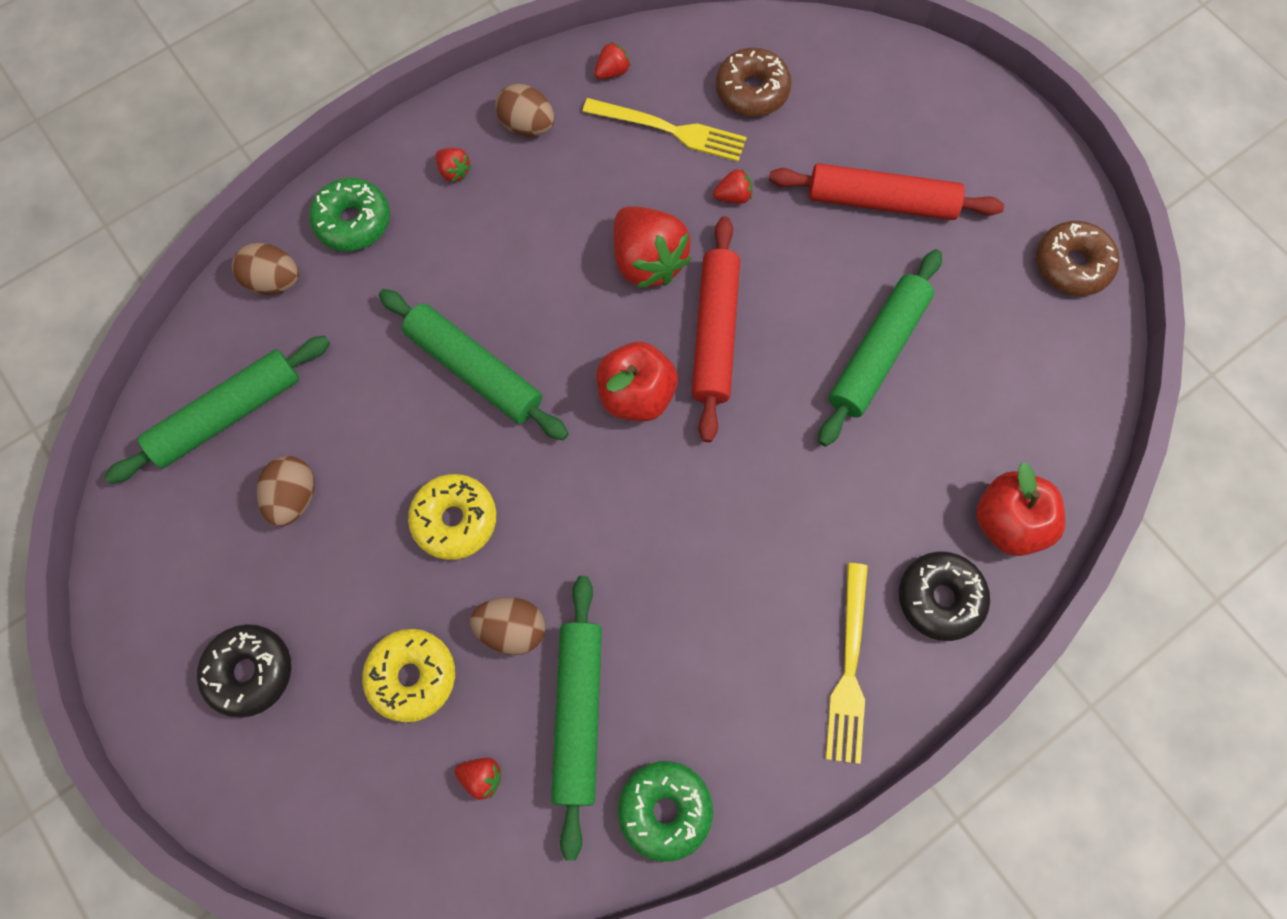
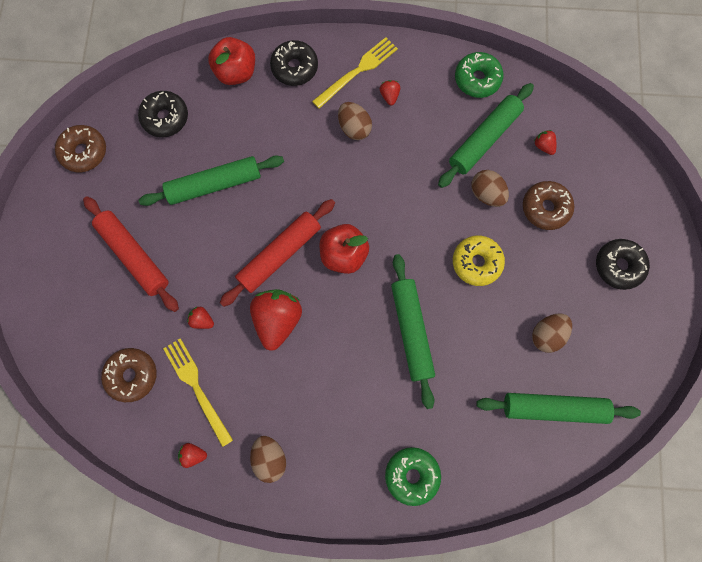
camera: 140 degrees left, 5 degrees up
(274, 281) = (480, 472): brown egg -> brown egg (354, 128)
(412, 676) = (545, 208): yellow donut -> brown donut
(454, 171) = (333, 461): red strawberry -> red strawberry (389, 96)
(1027, 385) = (165, 118): none -> black donut

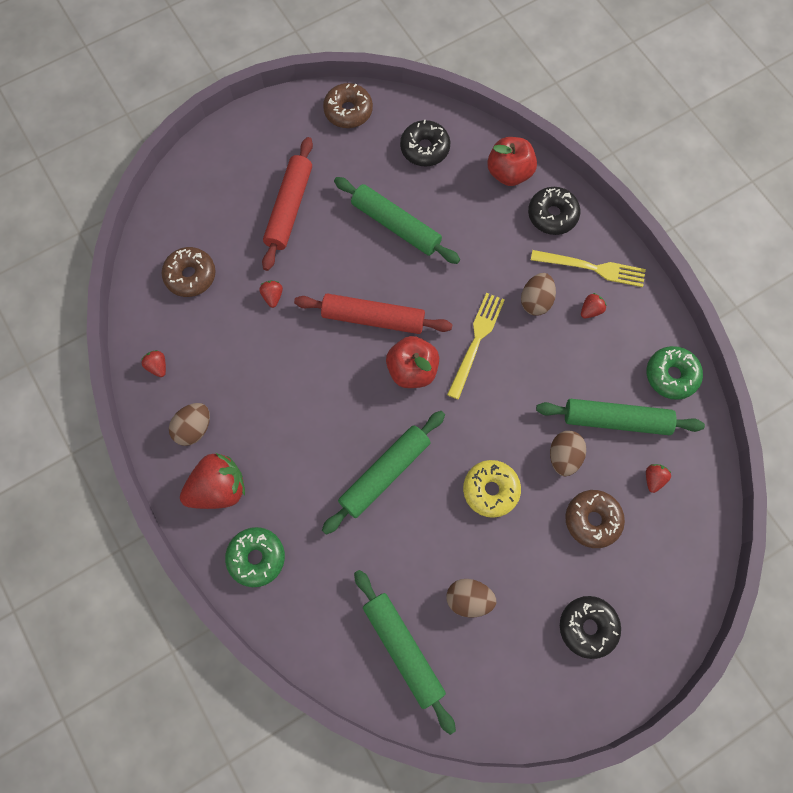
camera: 55 degrees right, 5 degrees down
(197, 388) = (214, 331): yellow fork -> yellow fork (476, 341)
(277, 320) = (315, 355): red strawberry -> red strawberry (218, 489)

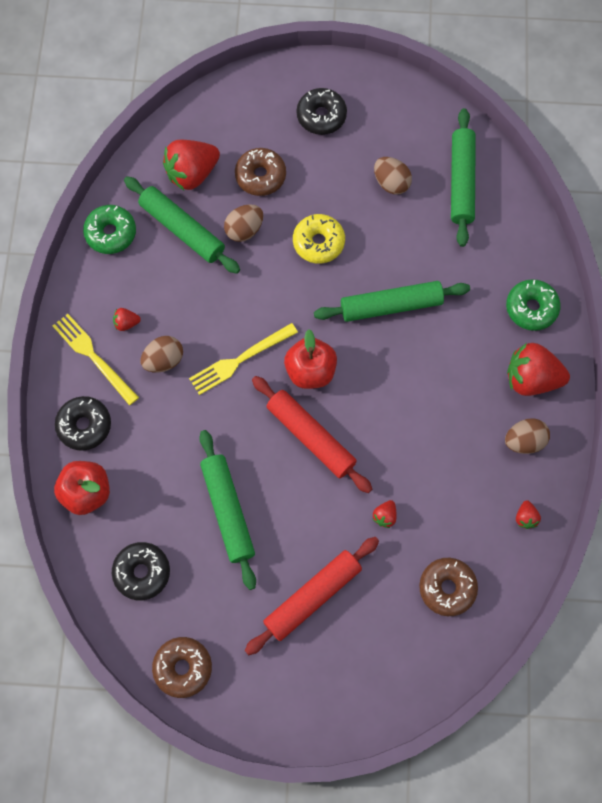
camera: 145 degrees left, 0 degrees up
(653, 479) = (192, 174): red strawberry -> red strawberry, size x2.23

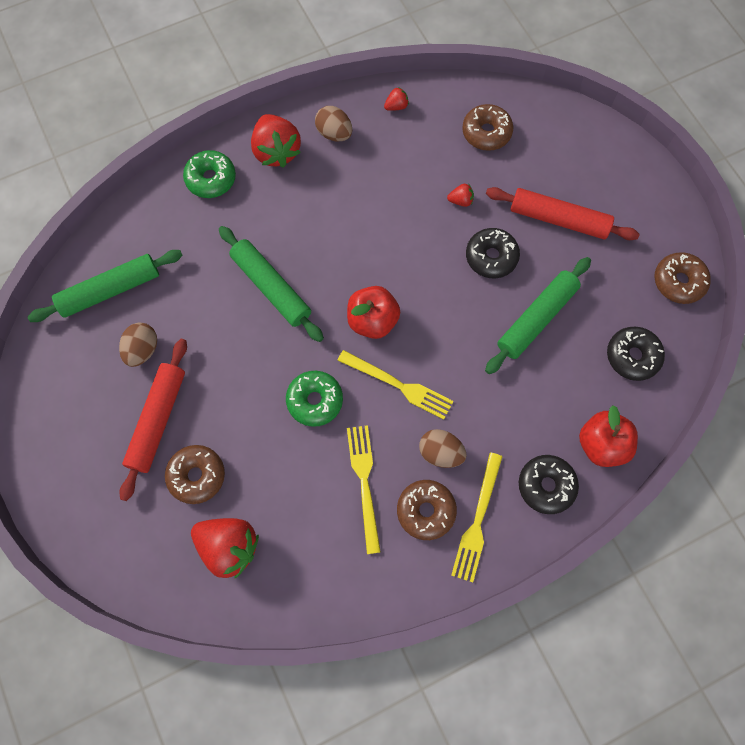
camera: 120 degrees left, 0 degrees up
(111, 233) = (341, 589): green donut -> green donut (315, 401)
(126, 323) = (426, 511): red strawberry -> brown donut
(177, 290) = (364, 482): none -> yellow fork
(182, 229) = (297, 518): green rolling pin -> none
(244, 230) = (265, 457): brown egg -> none
(311, 437) = (431, 289): red rolling pin -> red rolling pin (157, 420)
(318, 242) = (241, 381): yellow donut -> none
(321, 116) = (96, 455): black donut -> black donut (491, 257)

